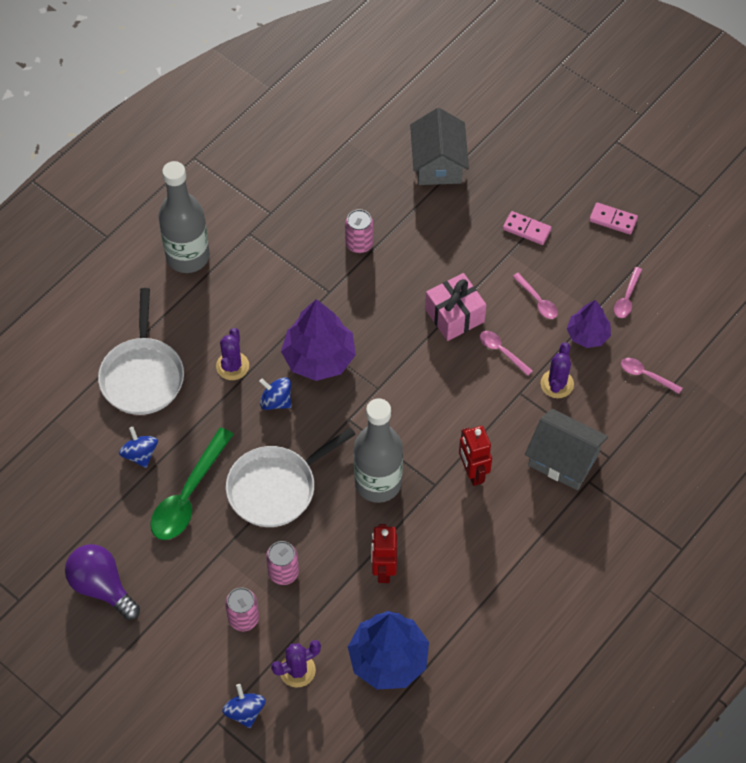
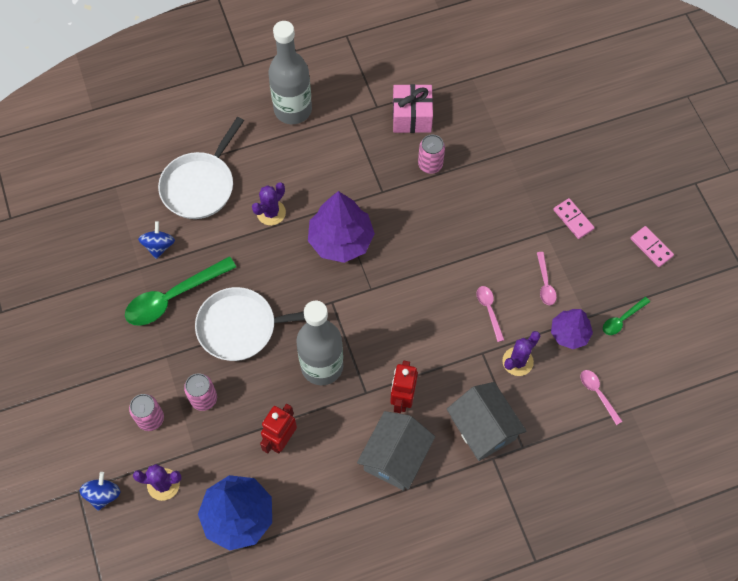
camera: 30 degrees right, 5 degrees up
(102, 587) = (65, 334): purple light bulb -> none
(276, 401) = (286, 258): blue spinning top -> none
(438, 163) = (534, 130): grey house -> grey house (395, 457)
(454, 315) = (469, 261): pink gift -> pink gift (412, 117)
(627, 298) = (622, 319): pink spoon -> green spoon

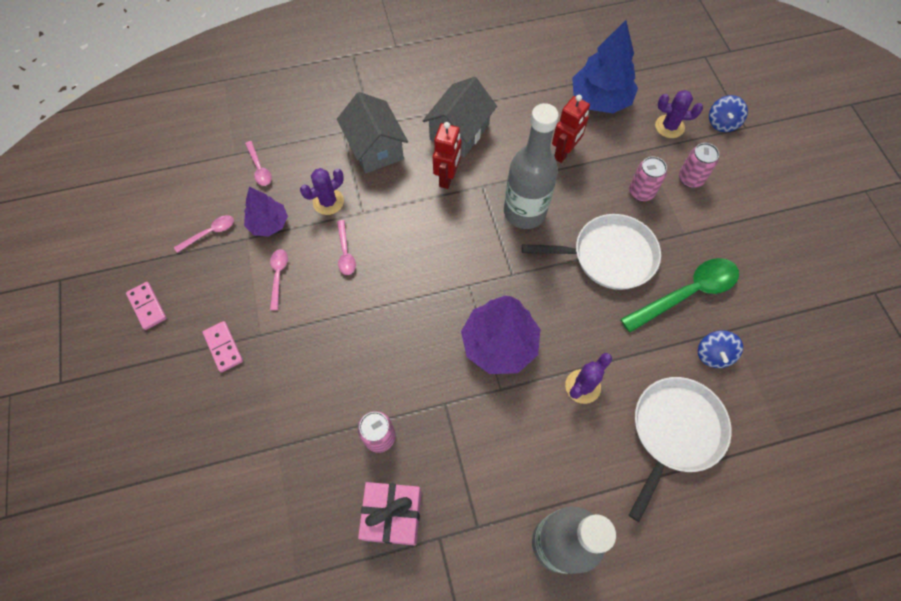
camera: 175 degrees left, 0 degrees up
(622, 319) = (210, 233): green spoon -> pink spoon

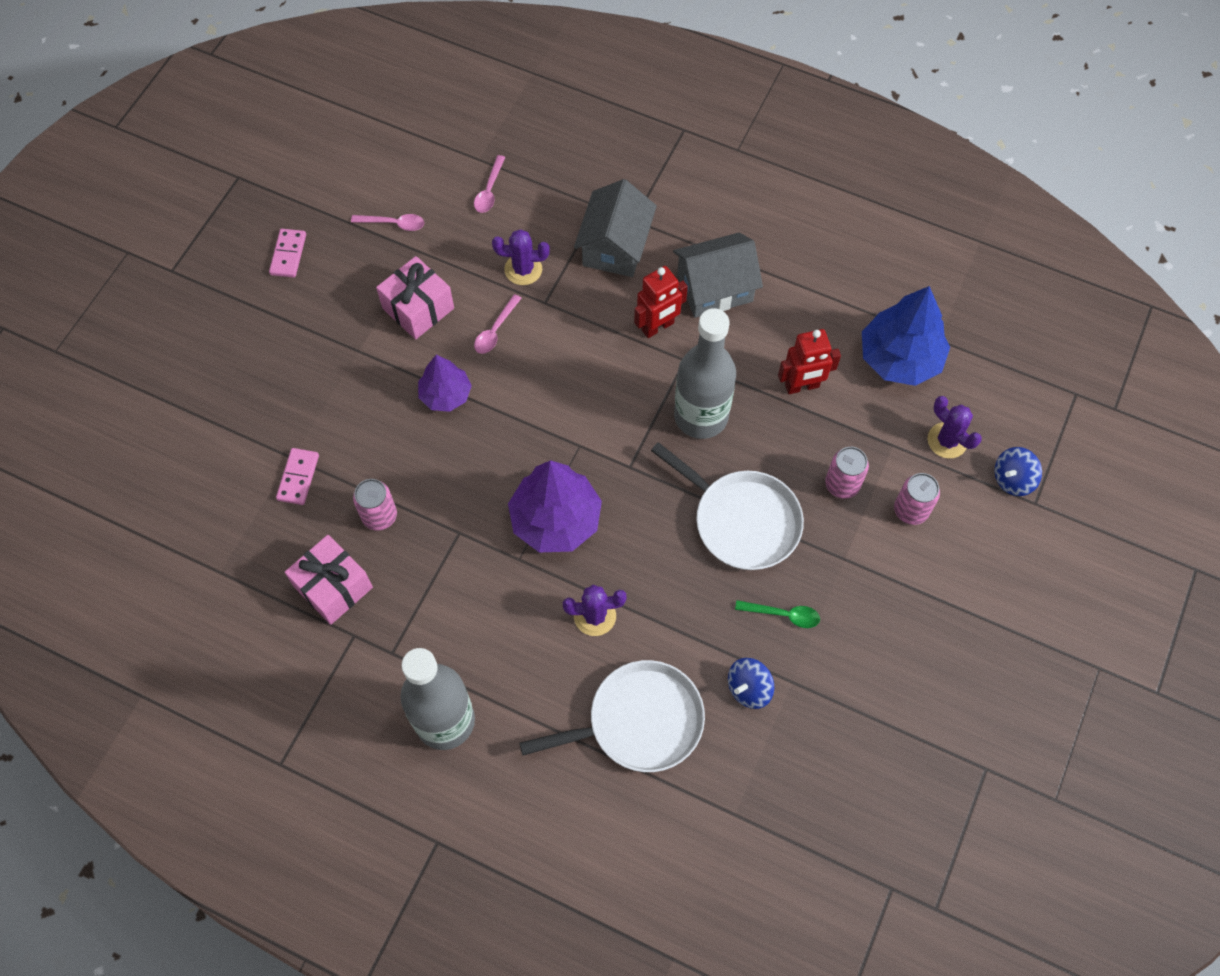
camera: 40 degrees right, 0 degrees up
(223, 347) = (319, 338): pink domino -> pink domino (298, 477)
(268, 224) = (451, 252): purple tree -> purple tree (445, 394)
(278, 276) = (418, 308): pink spoon -> pink gift
(686, 293) = (783, 615): green spoon -> green spoon, size x0.50

